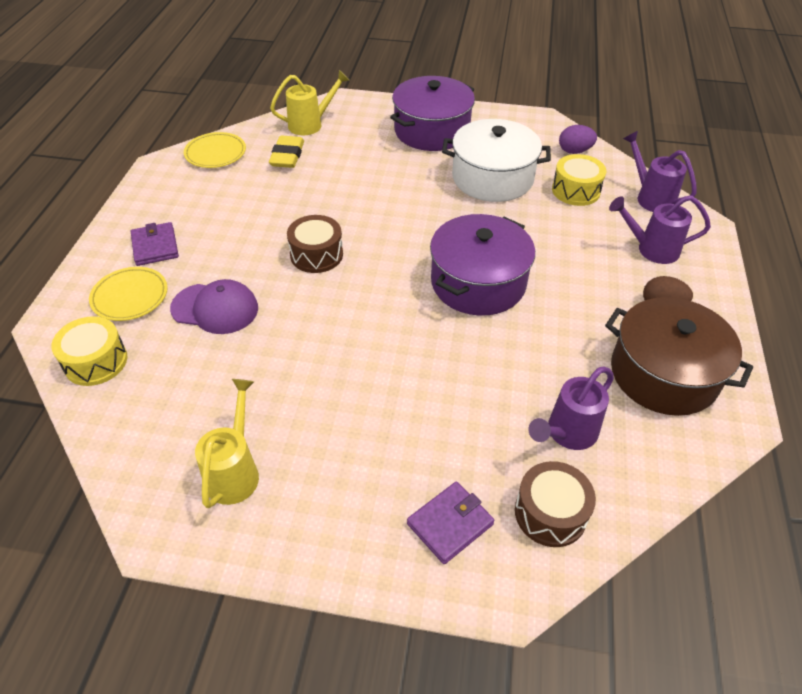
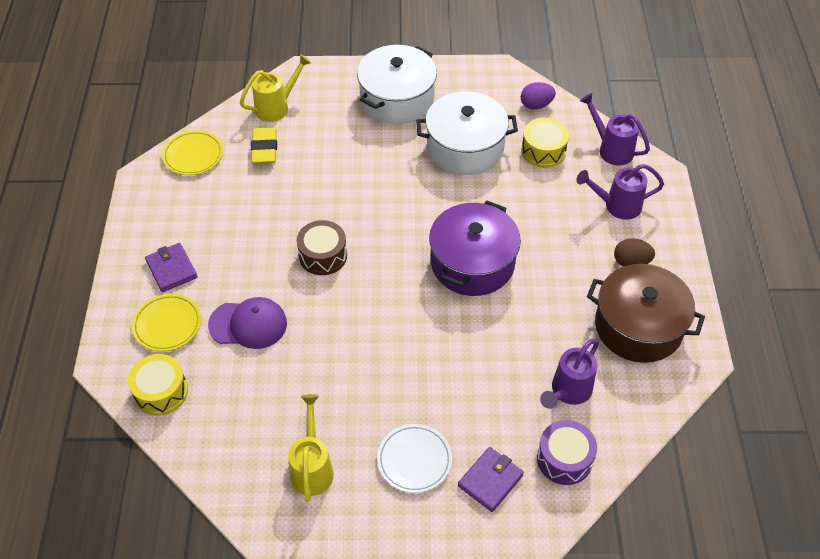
camera: 10 degrees left, 5 degrees up
(360, 483) = (414, 460): none -> white plate
(431, 131) = (397, 99): purple pot -> white pot
(550, 513) = (564, 459): brown drum -> purple drum

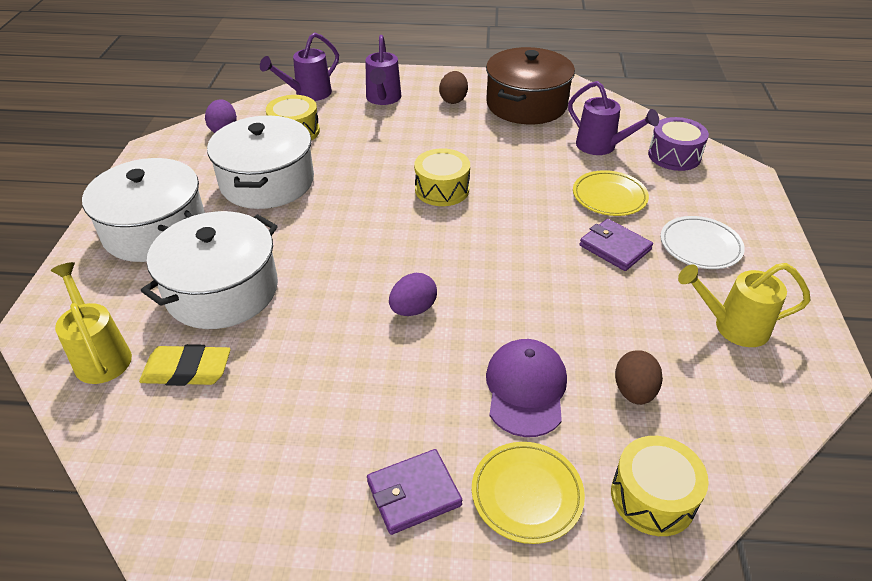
camera: 85 degrees left, 10 degrees down
(193, 155) = (160, 470): yellow plate -> yellow plate (609, 197)
(245, 389) = (634, 391): none -> brown egg
(323, 255) = (413, 309): brown drum -> purple egg
(336, 149) = (222, 290): none -> white pot
(472, 263) = (442, 189): purple pot -> yellow drum
(490, 480) = (709, 199): purple wallet -> purple wallet (615, 247)

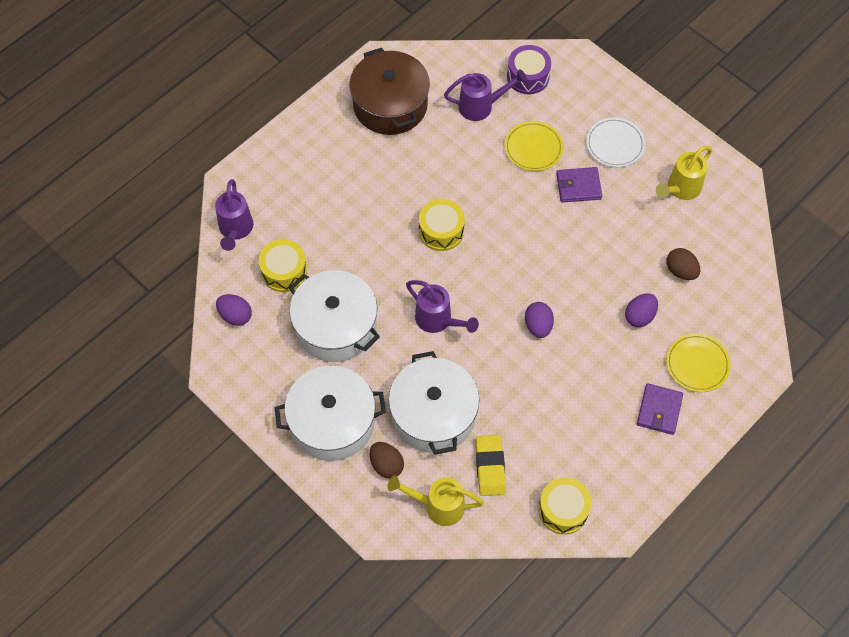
camera: 50 degrees left, 20 degrees up
(187, 370) = (490, 467): yellow eraser -> yellow eraser turned 45 degrees counterclockwise
(383, 99) = (293, 186): purple watering can -> purple watering can (438, 320)
(453, 100) = (339, 143): brown egg -> brown egg (386, 465)
(526, 389) = (639, 316): purple cap -> purple egg
(653, 497) = (739, 316): yellow drum -> yellow drum (563, 510)

